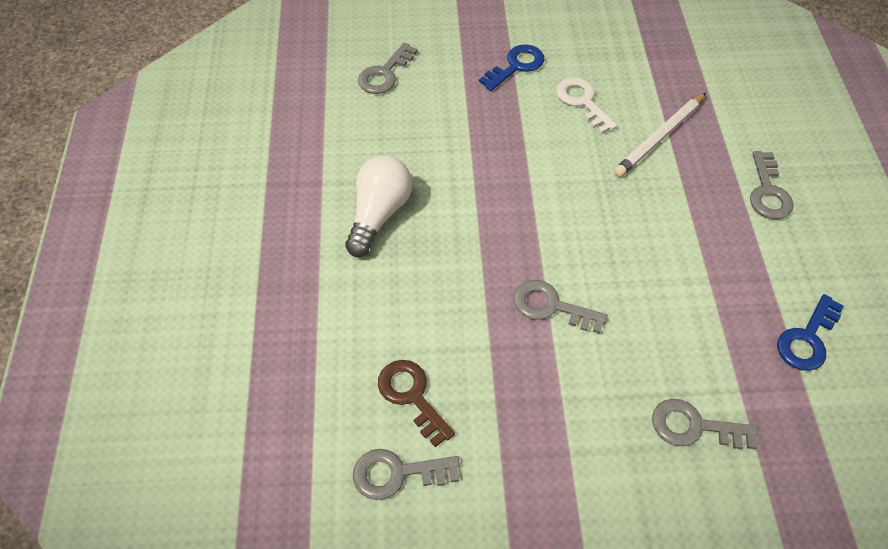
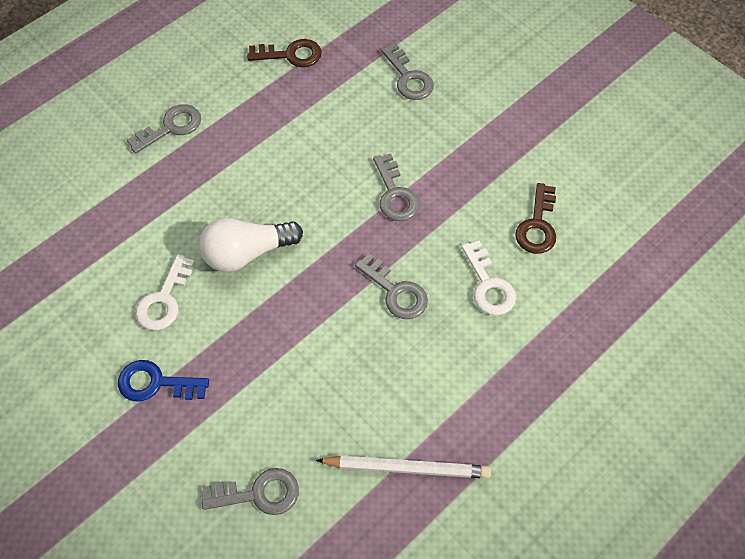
camera: 130 degrees left, 5 degrees up
(379, 214) = (421, 361): white light bulb -> white light bulb (247, 253)
(394, 307) = (488, 285): none -> white key
(397, 473) = (589, 197): grey key -> grey key (396, 292)
(659, 137) = (165, 221): white pencil -> white pencil (406, 468)
(807, 339) = (291, 55): blue key -> brown key

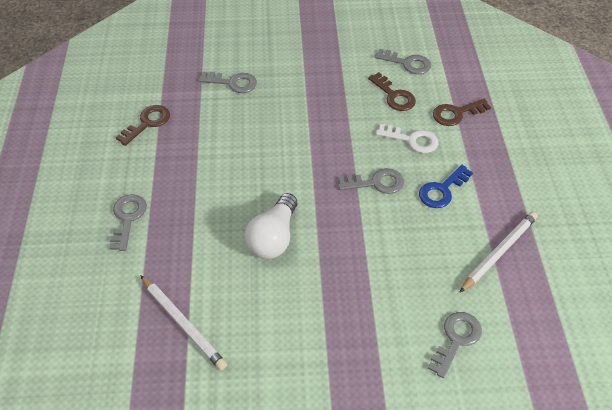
camera: 50 degrees left, 10 degrees down
(97, 253) = (183, 323): none -> white pencil
(156, 383) = (323, 350): blue key -> blue key (442, 190)
(164, 299) = (262, 305): white key -> none
(395, 194) = (308, 140): grey key -> grey key (407, 63)
(572, 302) = (456, 113): none -> brown key

